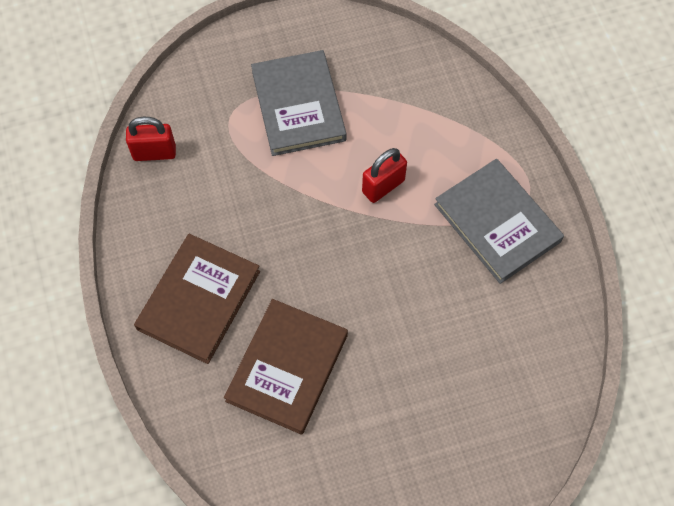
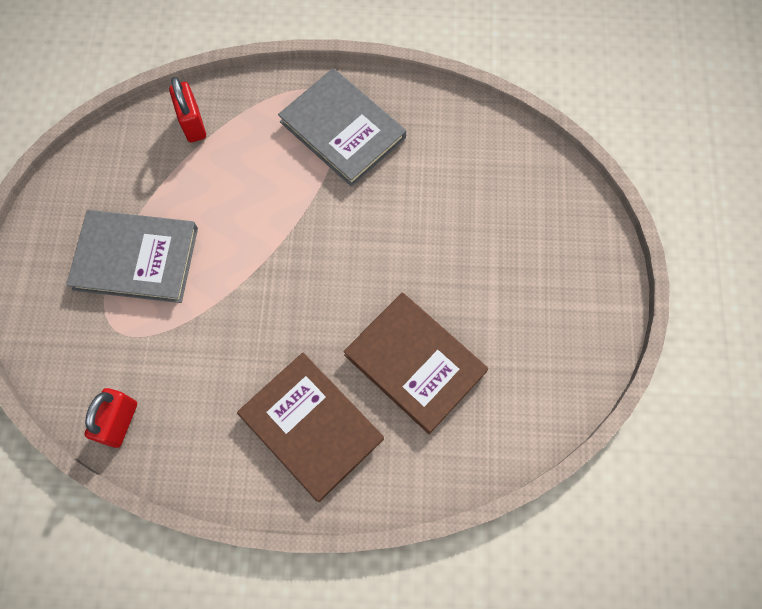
camera: 70 degrees left, 5 degrees up
(383, 186) = (262, 211): red padlock -> red padlock (193, 124)
(497, 223) = (342, 130): grey book -> grey book turned 60 degrees clockwise

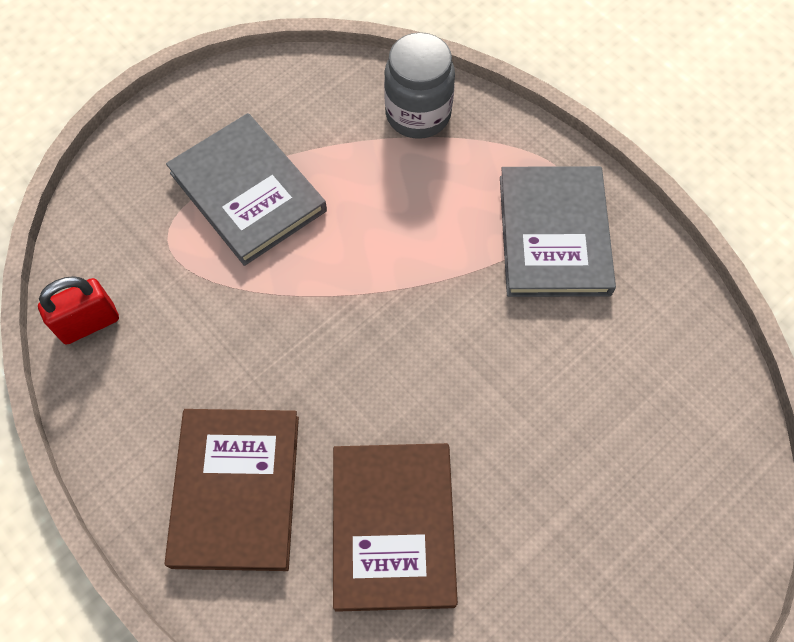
camera: 45 degrees right, 5 degrees down
(193, 124) = (418, 114): red padlock -> grey jar

